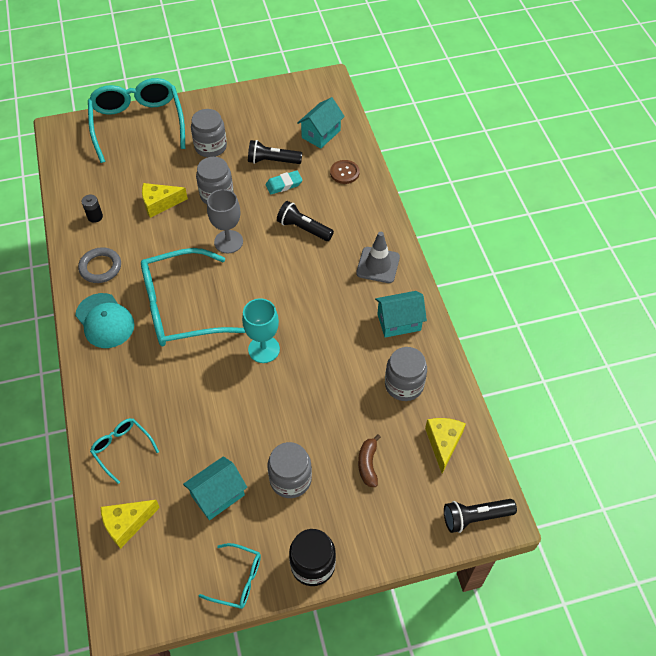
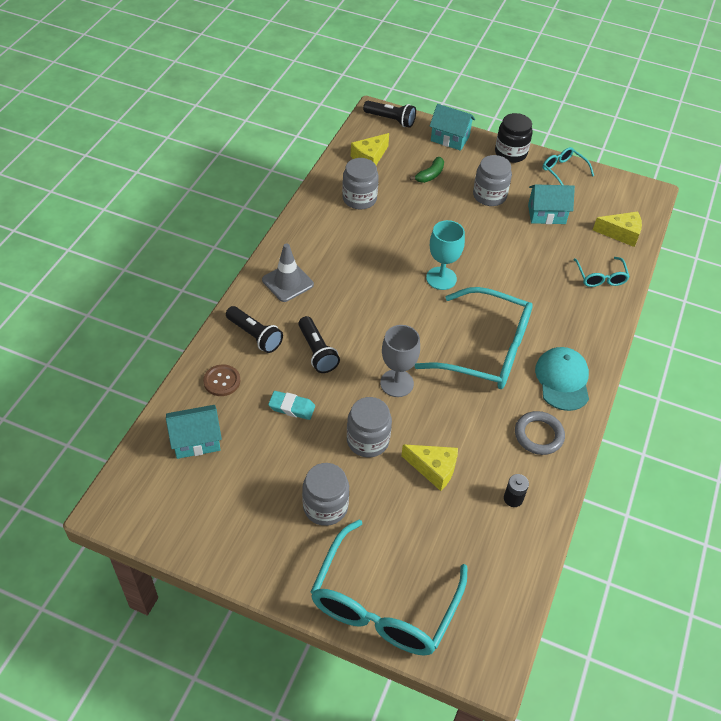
camera: 145 degrees left, 5 degrees down
(272, 161) = (277, 442): black flashlight -> black flashlight (255, 335)
(368, 464) = (430, 175): brown banana -> green banana
(399, 322) = (318, 235): turquoise house -> turquoise house (450, 138)

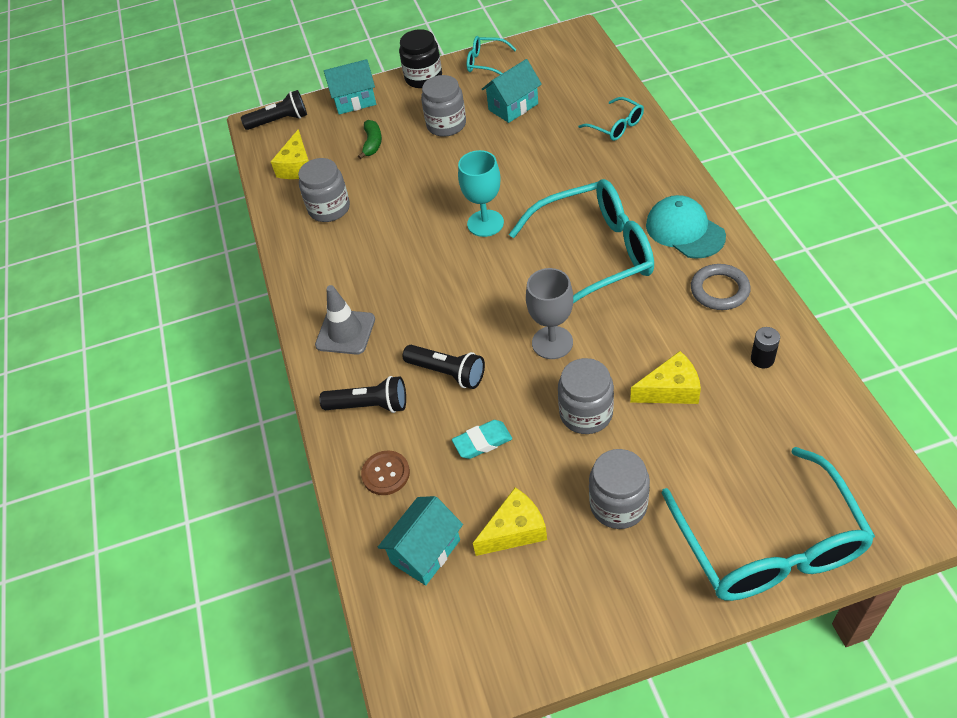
camera: 30 degrees left, 0 degrees up
(621, 233) = (591, 80): yellow cheese -> yellow cheese (515, 530)

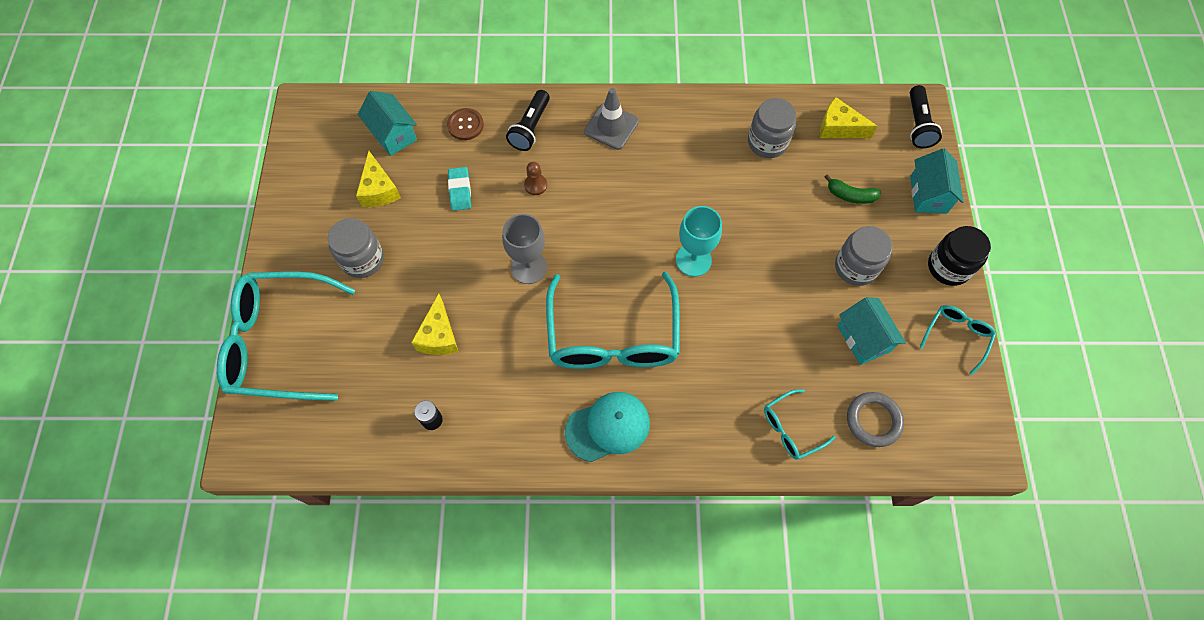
camera: 100 degrees right, 15 degrees up
(447, 373) = (535, 185): black flashlight -> brown pawn
(586, 413) = (449, 267): grey jar -> none
(719, 290) = (521, 422): grey ring -> grey ring (873, 420)

